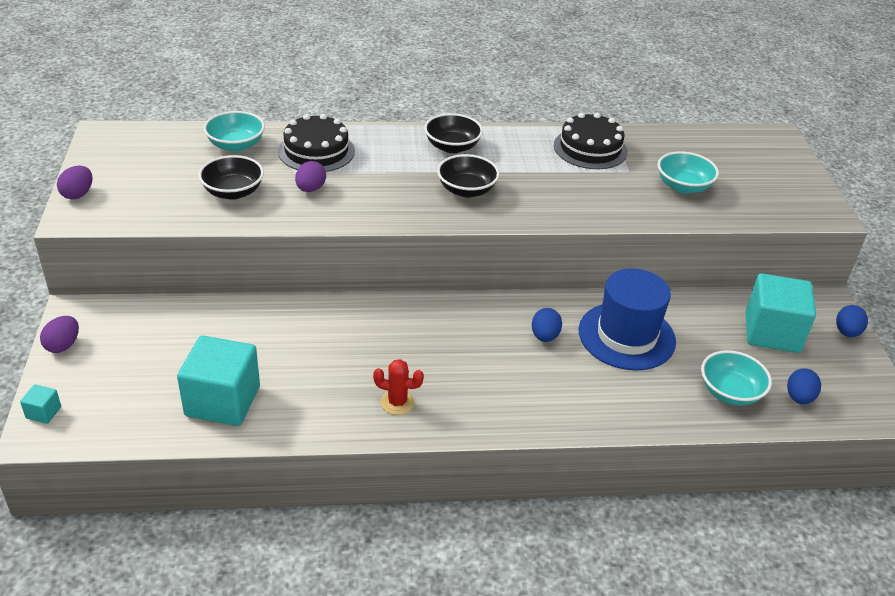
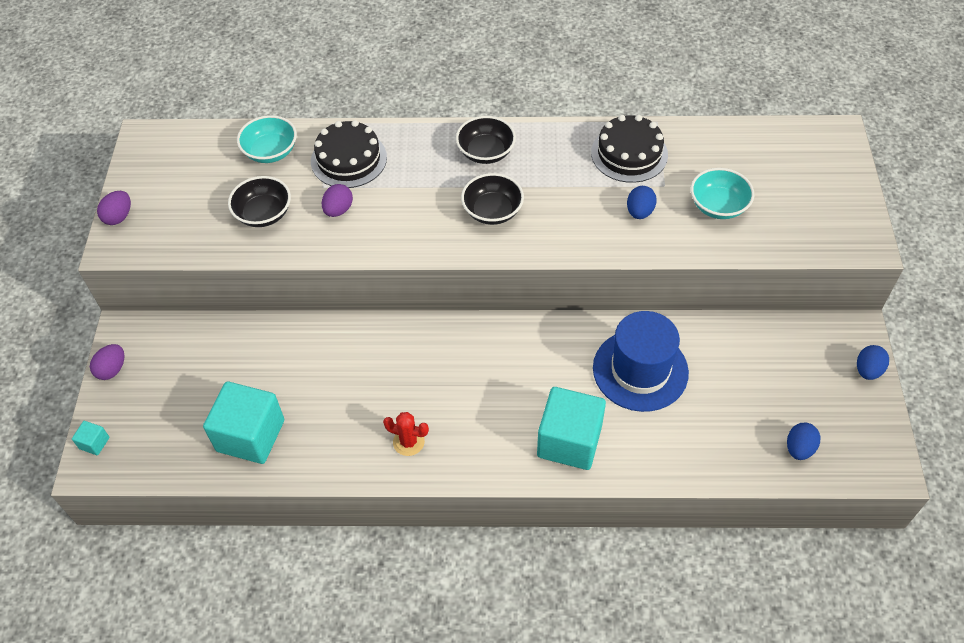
camera: 10 degrees right, 15 degrees up
(544, 336) = (559, 369): blue egg -> blue egg (639, 212)
(730, 392) = (731, 439): turquoise bowl -> none
(772, 332) = (789, 369): turquoise cube -> turquoise cube (569, 441)

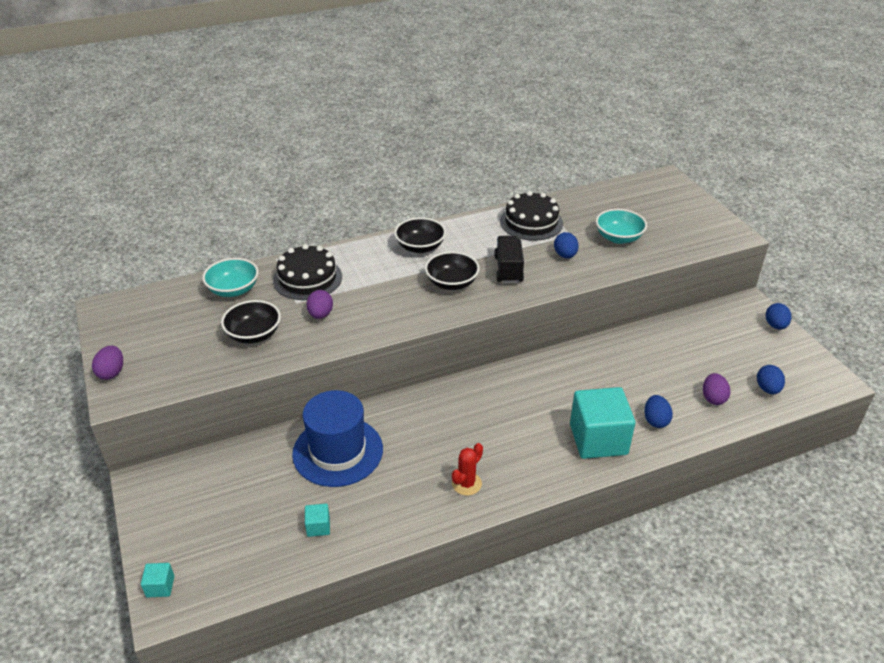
camera: 25 degrees left, 15 degrees down
(112, 369) = (147, 517): purple egg -> purple egg (713, 398)
(250, 435) = (318, 527): turquoise cube -> turquoise cube, size x0.42
(408, 442) = (466, 484): red cactus -> red cactus turned 45 degrees counterclockwise
(564, 212) = (508, 269): none -> black truck
(640, 370) = (618, 373): blue hat -> blue hat (338, 451)
(645, 441) = (655, 420): none -> blue egg

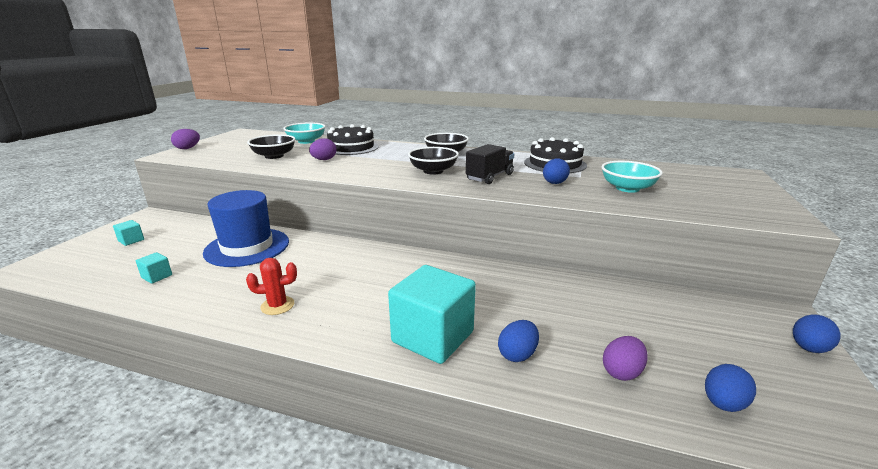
camera: 40 degrees right, 15 degrees down
(160, 586) = (47, 259): turquoise cube -> turquoise cube (131, 240)

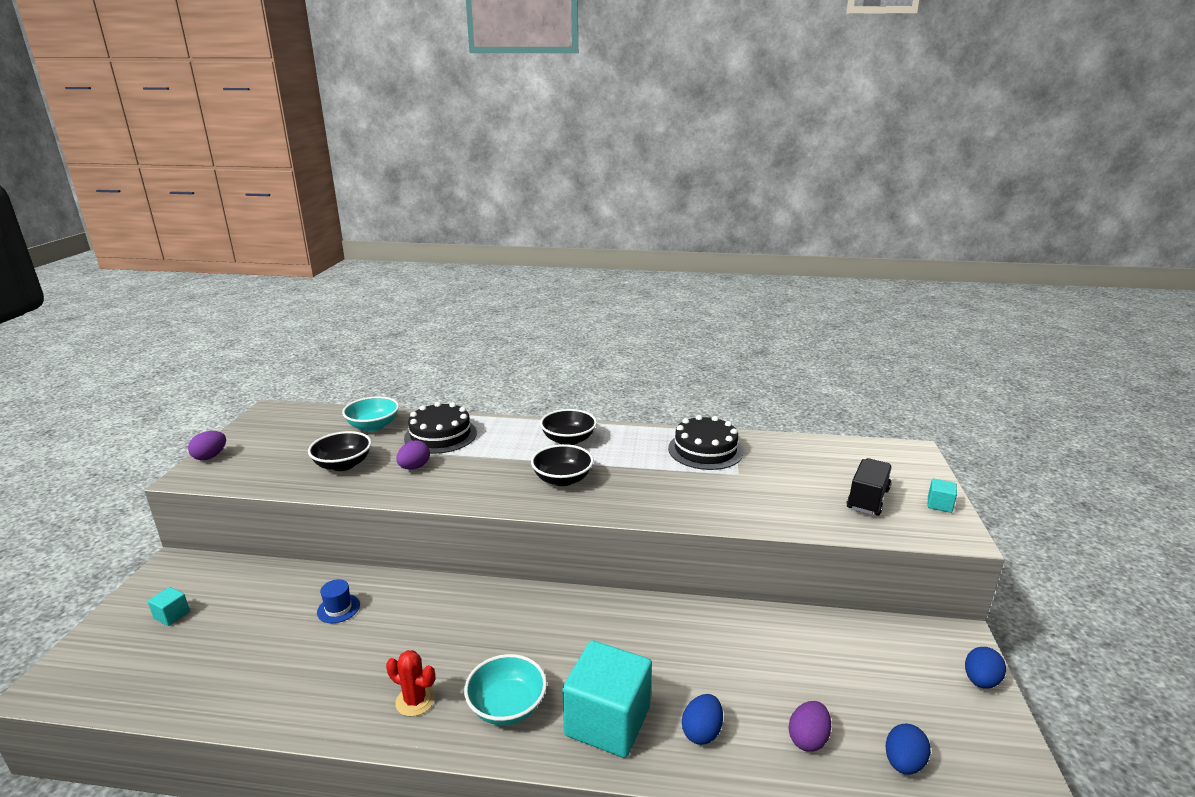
camera: 10 degrees left, 0 degrees up
(157, 276) = (240, 674): turquoise cube -> turquoise cube (939, 505)
(247, 247) = (338, 608): blue hat -> blue hat, size x0.40
(277, 306) = (415, 701): red cactus -> red cactus turned 45 degrees clockwise
(489, 177) = (633, 485): black truck -> black truck (867, 499)
(554, 183) = (710, 491): blue egg -> none
(627, 188) = (792, 492): turquoise bowl -> turquoise bowl (507, 706)

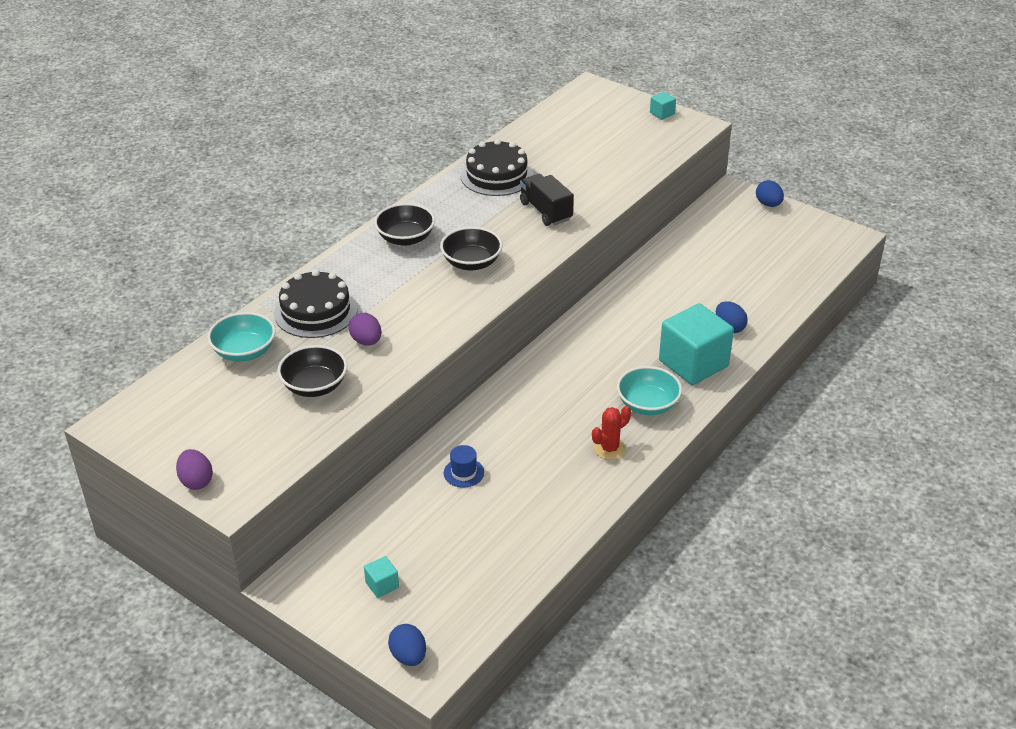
camera: 60 degrees left, 15 degrees up
(807, 739) = (763, 289): purple egg -> none
(867, 499) = (631, 137): black truck -> black truck (546, 211)
(903, 763) = (801, 264): blue egg -> blue egg (408, 656)

